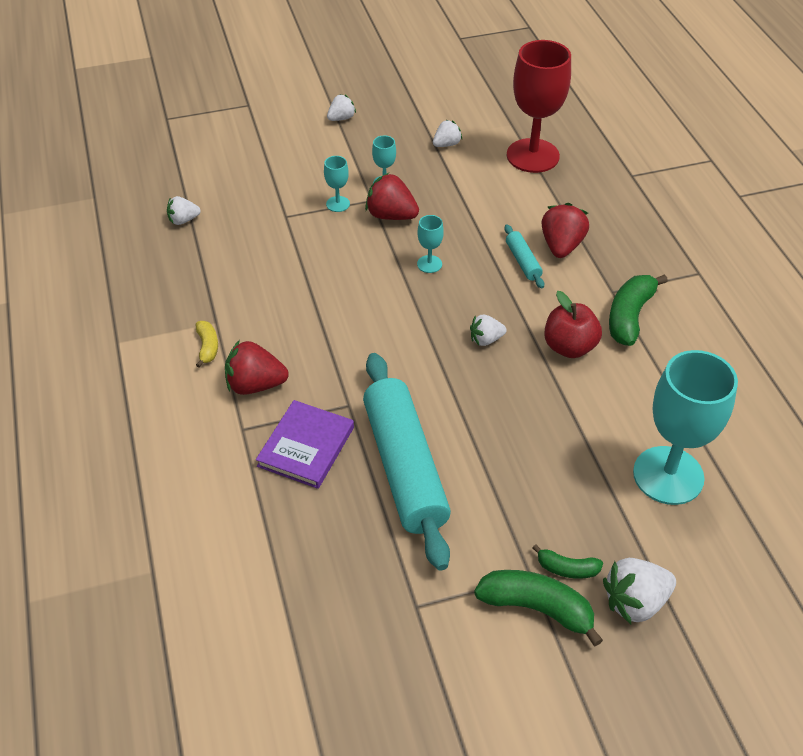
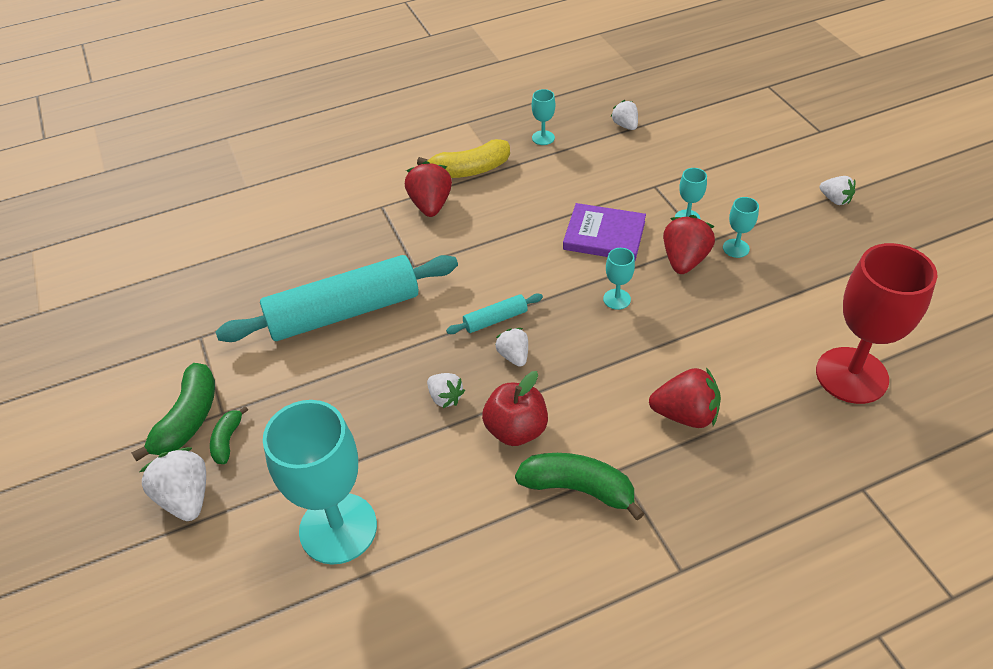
camera: 85 degrees right, 0 degrees up
(176, 283) = (543, 138): none -> turquoise goblet
(207, 347) = (470, 170): yellow banana -> yellow banana, size x1.80
(306, 447) = (364, 246): purple book -> purple book (604, 235)
(446, 144) = (833, 291): white strawberry -> white strawberry (445, 397)
(523, 261) = (645, 379): turquoise rolling pin -> turquoise rolling pin (495, 319)

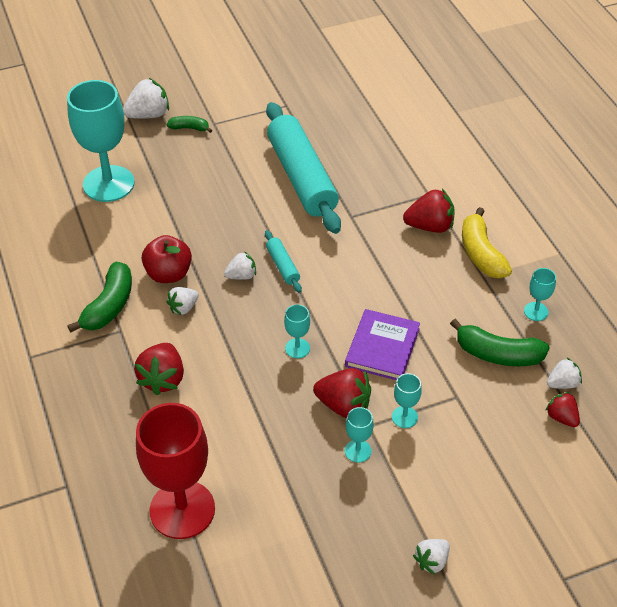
camera: 90 degrees right, 0 degrees up
(188, 419) = (211, 108): green banana -> green banana (498, 354)
(445, 397) = (206, 235): white strawberry -> white strawberry (183, 308)
(662, 127) = (561, 417): none -> red strawberry

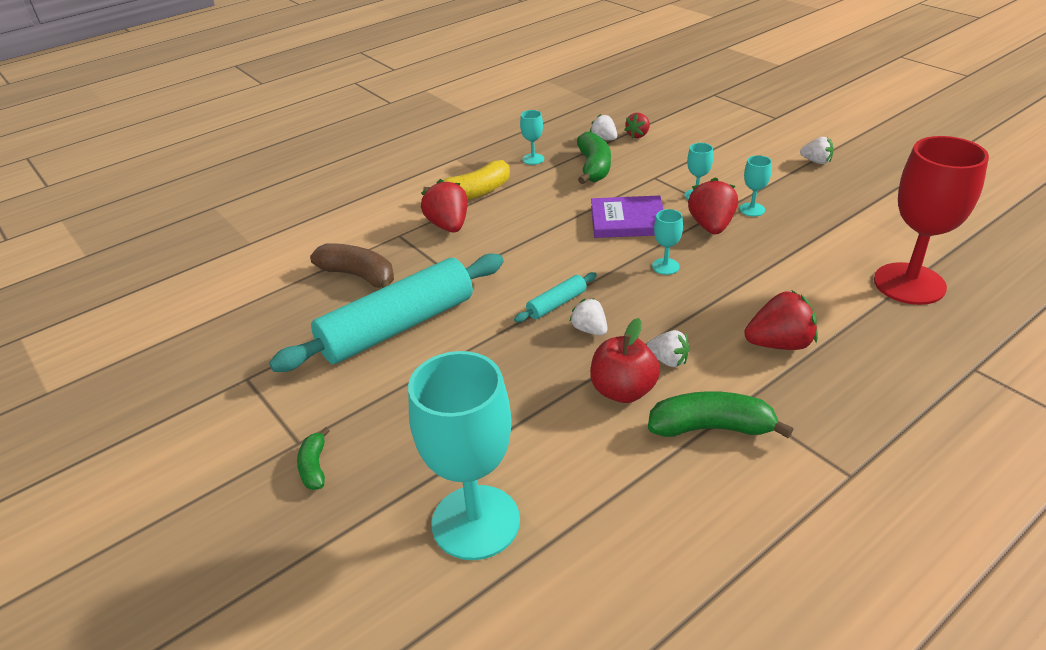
camera: 105 degrees left, 10 degrees down
(148, 115) = (285, 533): white strawberry -> none
(378, 165) = (359, 276): none -> brown banana

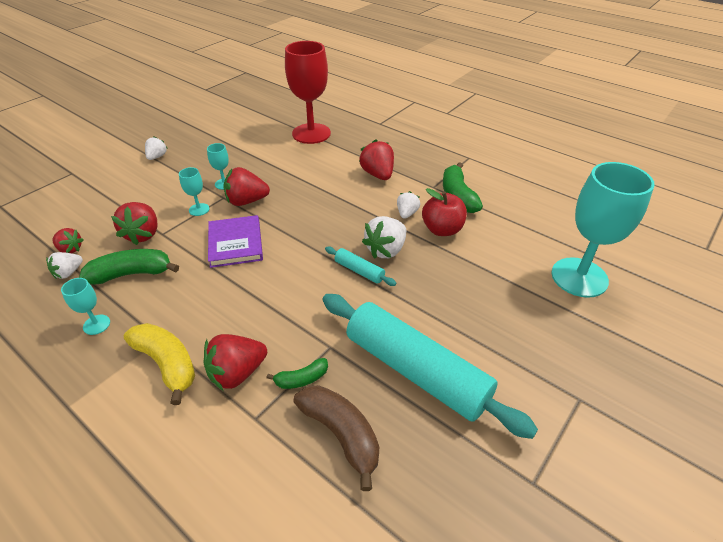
camera: 105 degrees left, 5 degrees up
(314, 467) = (594, 377): green banana -> green banana (302, 379)
(359, 276) = (341, 434): brown banana -> brown banana turned 120 degrees clockwise
(589, 330) = (386, 250): white strawberry -> white strawberry, size x1.63
(654, 167) = (143, 234): none -> red strawberry
(665, 266) = (302, 220): turquoise goblet -> none

